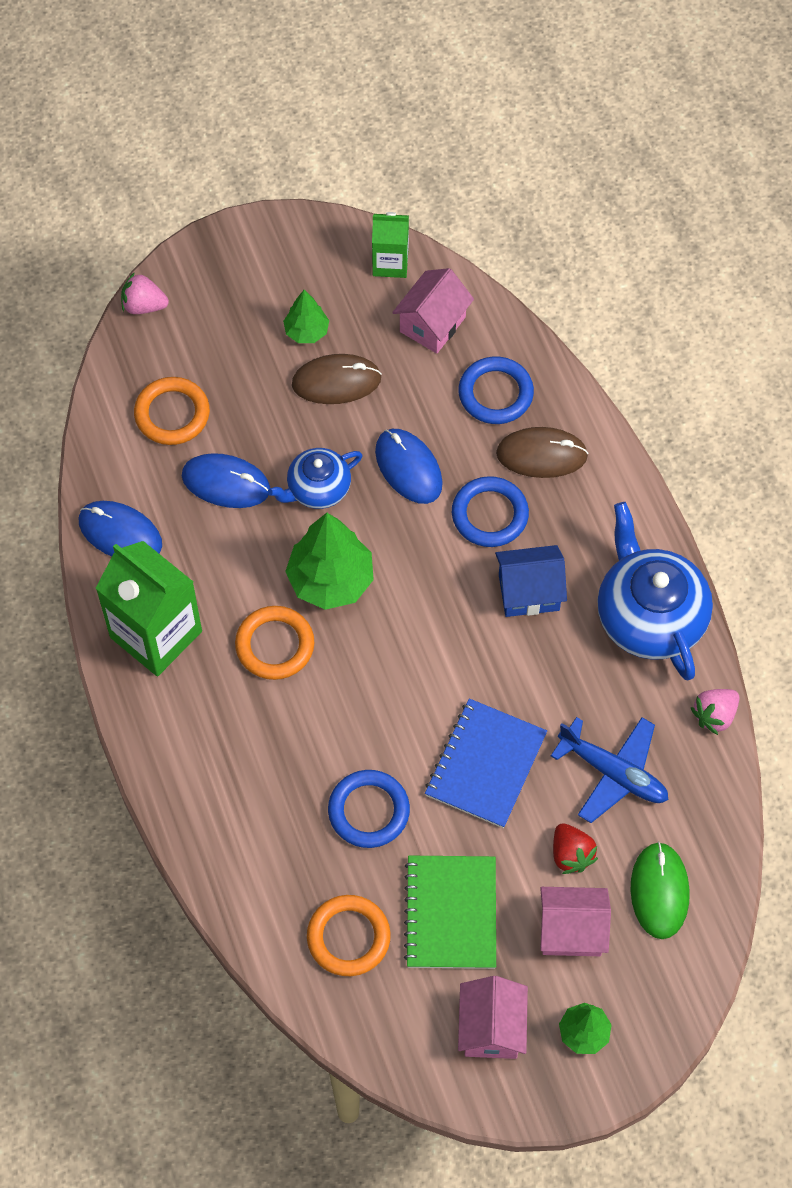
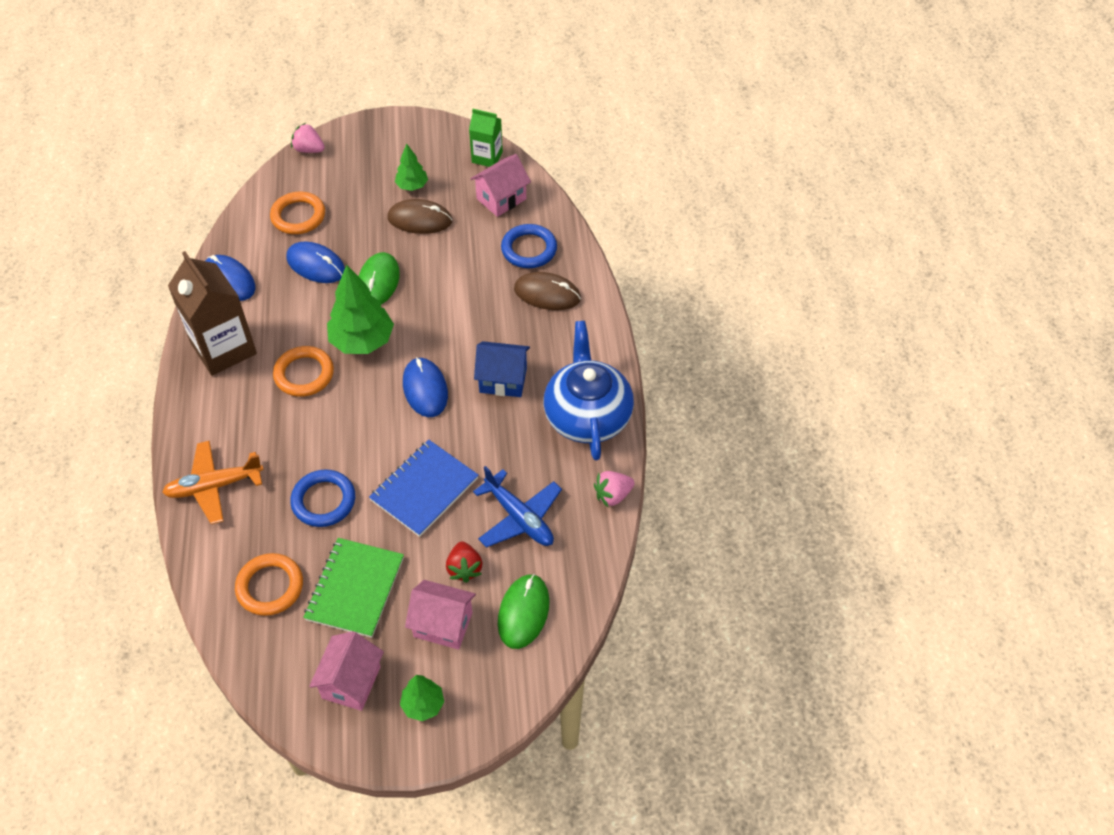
camera: 15 degrees right, 10 degrees down
(156, 634) = (223, 348): green carton -> brown carton
(225, 826) = (214, 486): none -> orange plane
(317, 488) = (378, 282): blue teapot -> green mouse
(408, 468) = (448, 282): blue mouse -> blue mouse (425, 389)
(489, 514) = (494, 324): blue ring -> none

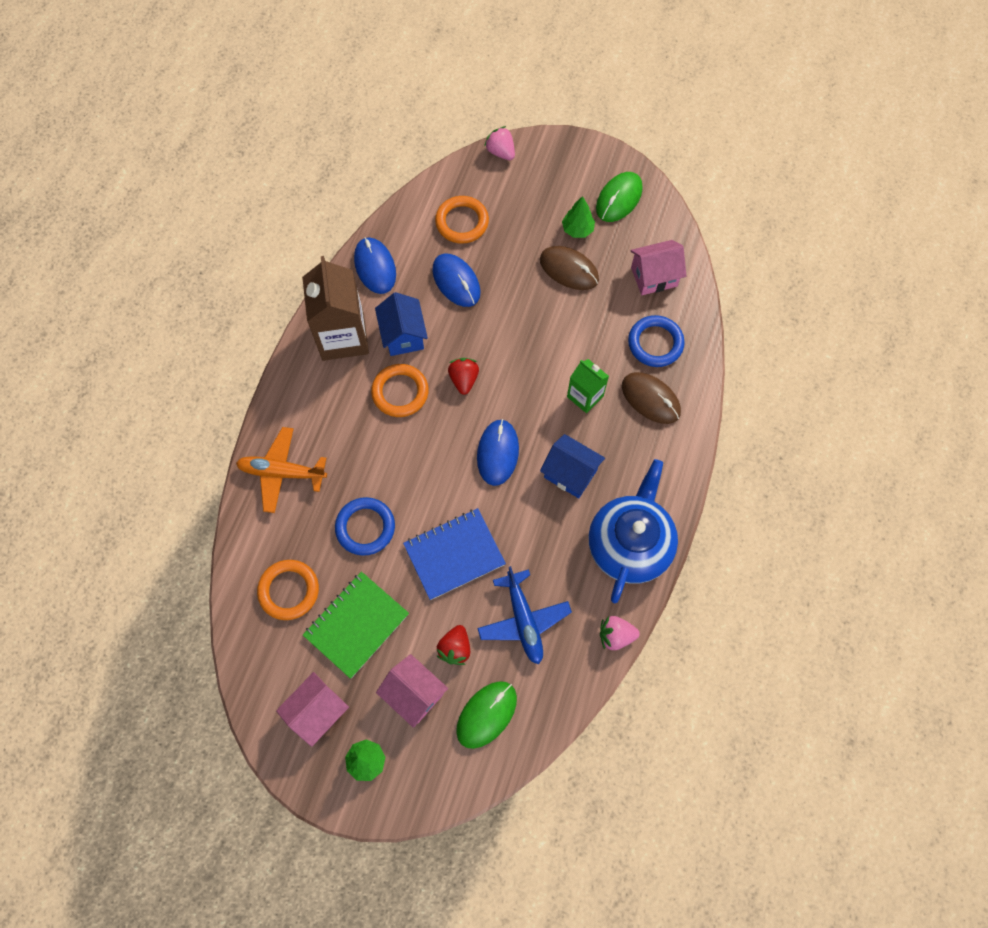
camera: 25 degrees right, 15 degrees up
(284, 326) = (403, 335): none -> blue house
(362, 341) = (464, 379): green tree -> red strawberry
(378, 282) = (503, 322): green mouse -> green mouse (619, 198)
(487, 157) = (661, 224): green carton -> green carton (585, 396)

